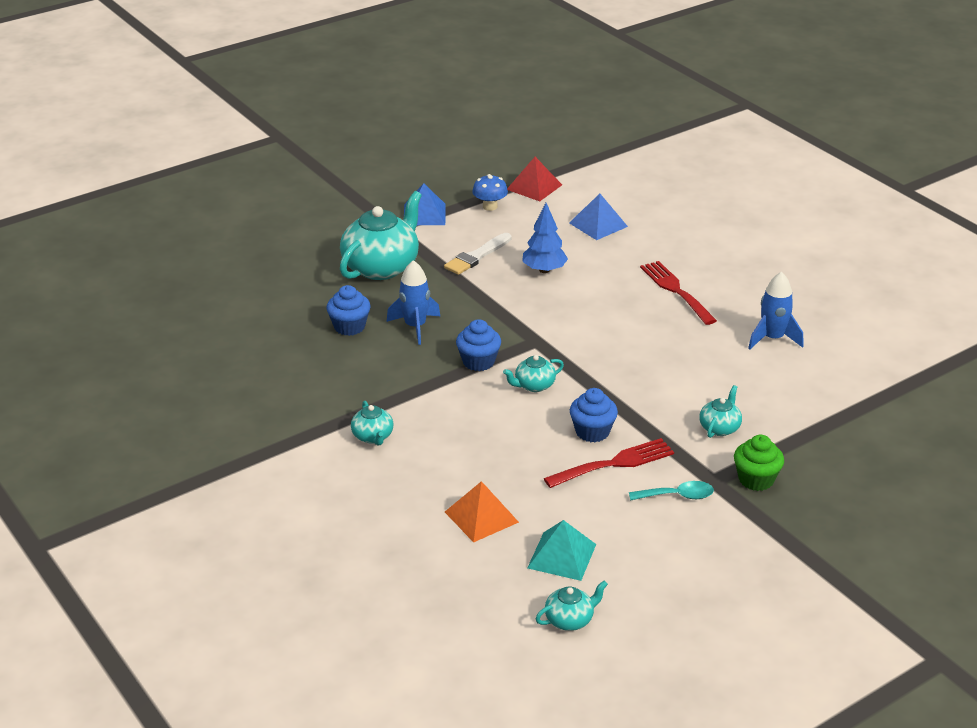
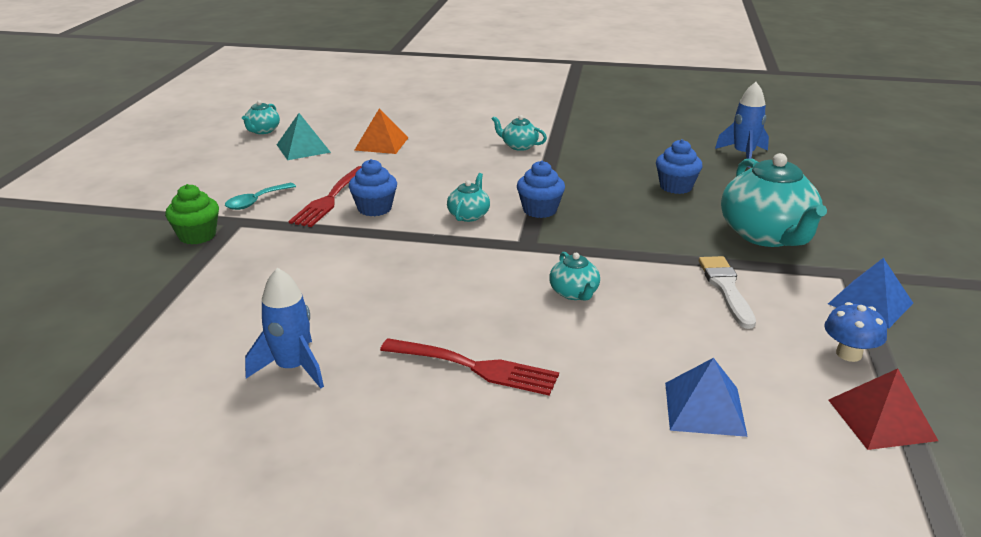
camera: 135 degrees right, 5 degrees down
(415, 327) = (635, 209): blue rocket -> blue rocket (743, 155)
(544, 270) = (642, 311): blue tree -> none
(720, 428) = (267, 256): turquoise teapot -> turquoise teapot (574, 293)

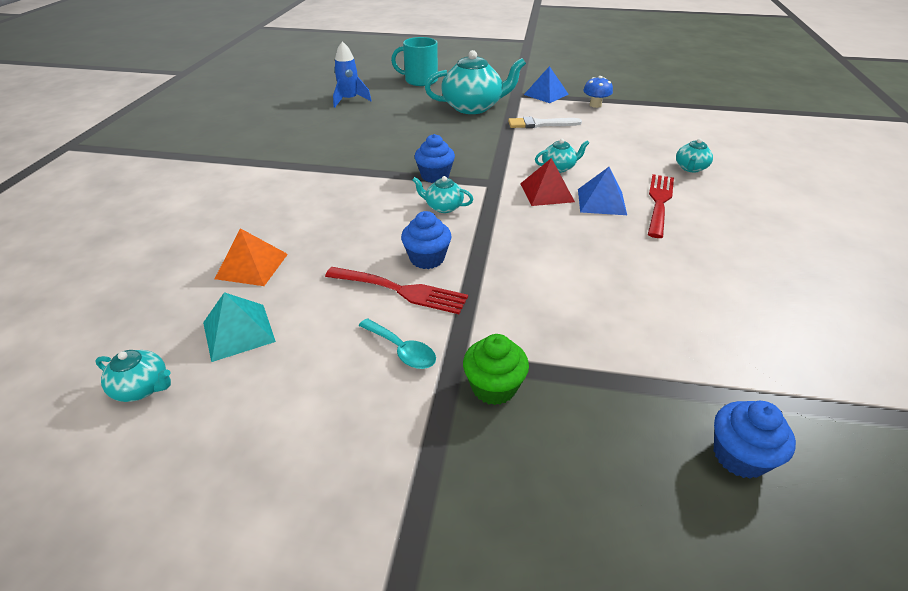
camera: 90 degrees left, 10 degrees up
(292, 368) = (701, 277): blue rocket -> none
(519, 146) = (297, 182): turquoise teapot -> turquoise teapot (690, 168)
(676, 187) = (399, 125): blue cupcake -> blue cupcake (739, 456)
(704, 408) = (659, 140): blue pyramid -> blue pyramid (601, 201)
(853, 195) = (420, 80): none -> turquoise mug
(881, 419) = (644, 106): red pyramid -> red pyramid (547, 192)

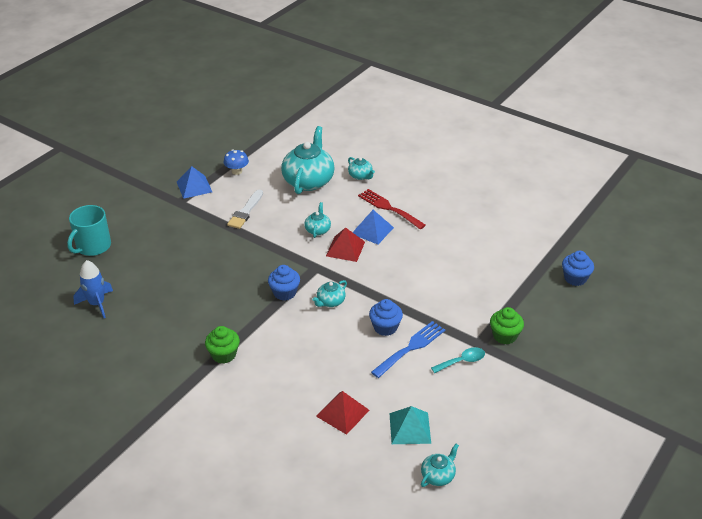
camera: 65 degrees left, 0 degrees up
(252, 266) = (342, 413): orange pyramid -> red pyramid
(316, 169) = (224, 354): none -> green cupcake
(401, 290) = (411, 348): red fork -> blue fork
(473, 107) = (183, 234): turquoise teapot -> turquoise teapot (308, 181)

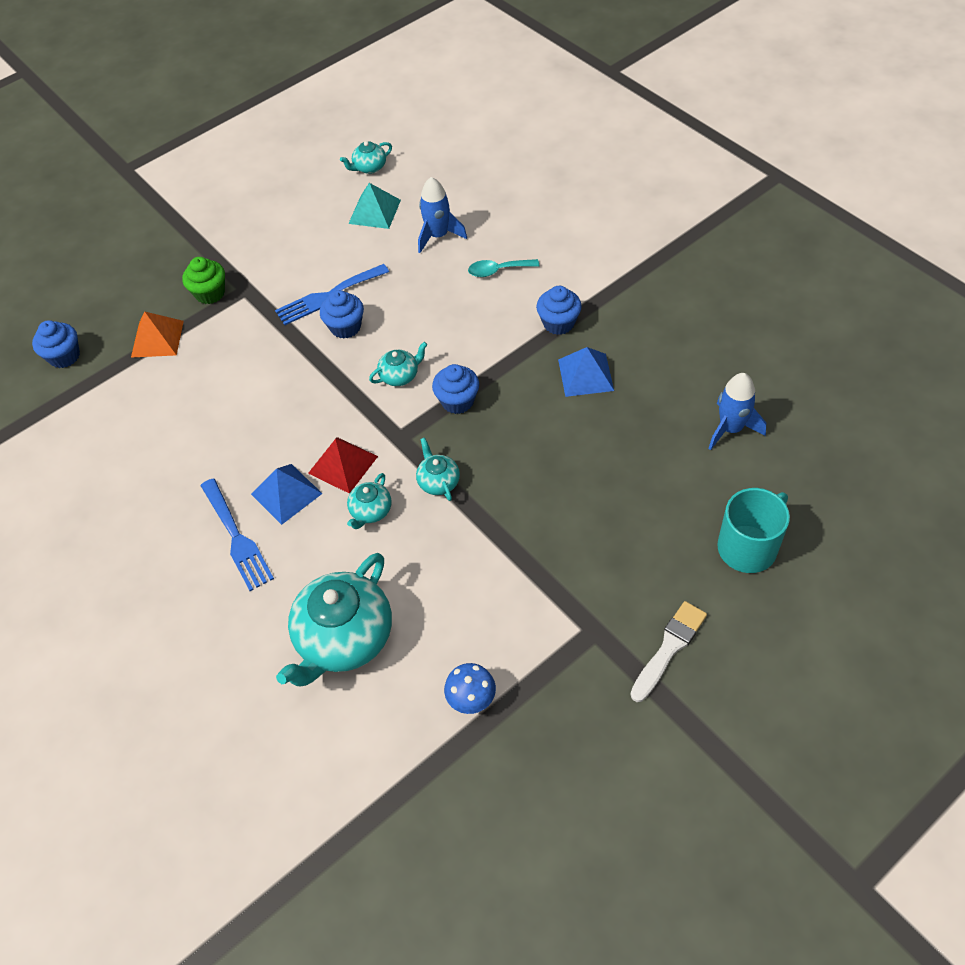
camera: 160 degrees left, 15 degrees up
(194, 187) = (561, 669): blue pyramid -> blue pyramid (585, 374)
(224, 354) = (558, 323): green cupcake -> blue cupcake
(245, 211) = (478, 579): white brush -> white brush (669, 648)
(342, 413) = (438, 236): red pyramid -> blue rocket
(360, 176) = (246, 631): turquoise teapot -> turquoise teapot (438, 481)
(389, 208) = (237, 538): red fork -> blue fork
(462, 361) = (279, 271): turquoise spoon -> turquoise spoon (498, 270)
(519, 299) = (157, 338): none -> orange pyramid

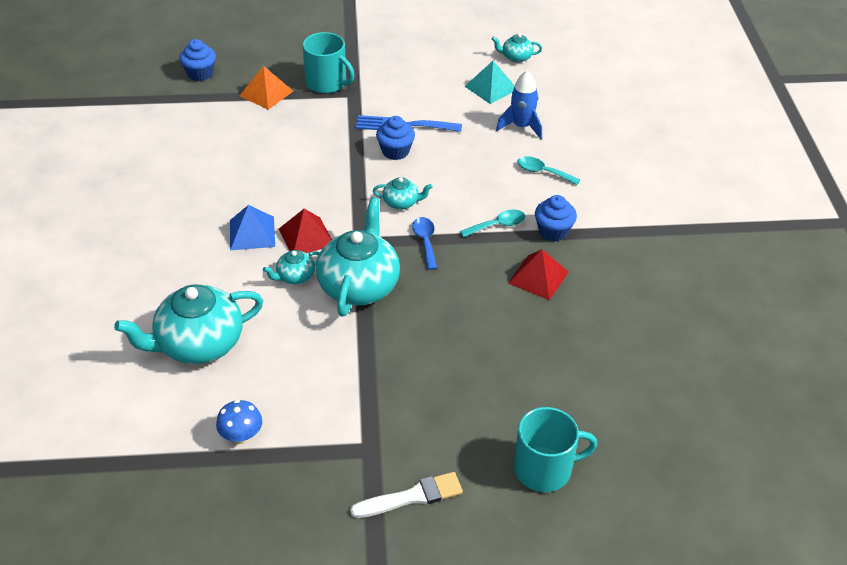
camera: 30 degrees right, 10 degrees down
(210, 293) = (327, 83): green cupcake -> turquoise mug
(237, 538) = (195, 241): blue fork -> none
(438, 481) = (359, 285): turquoise teapot -> turquoise teapot, size x2.13
(457, 401) = (425, 241): blue cupcake -> blue spoon
(506, 346) = (497, 225): none -> turquoise spoon
(585, 374) = (538, 277): blue pyramid -> red pyramid
(731, 429) = (616, 379): blue rocket -> none

